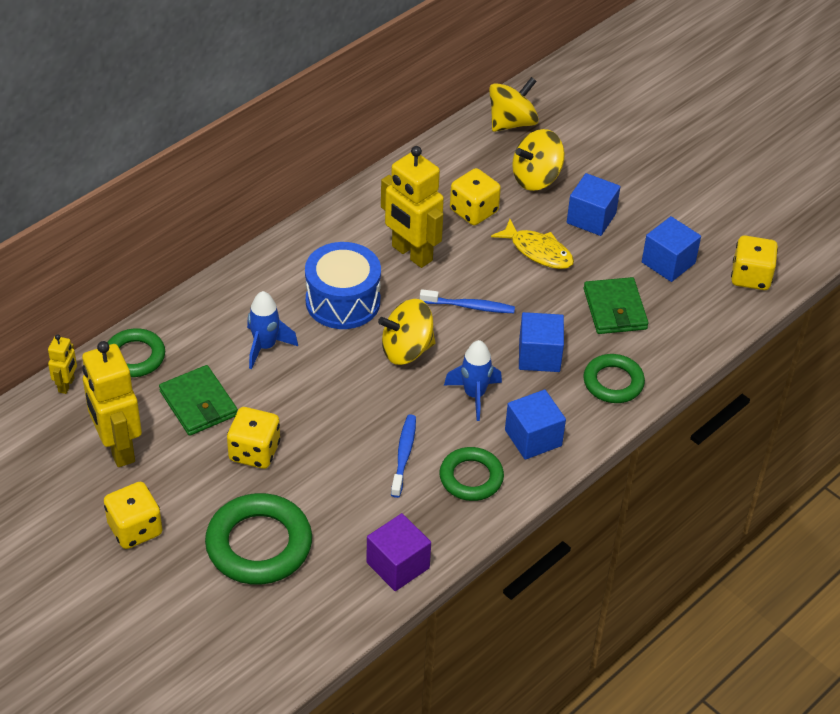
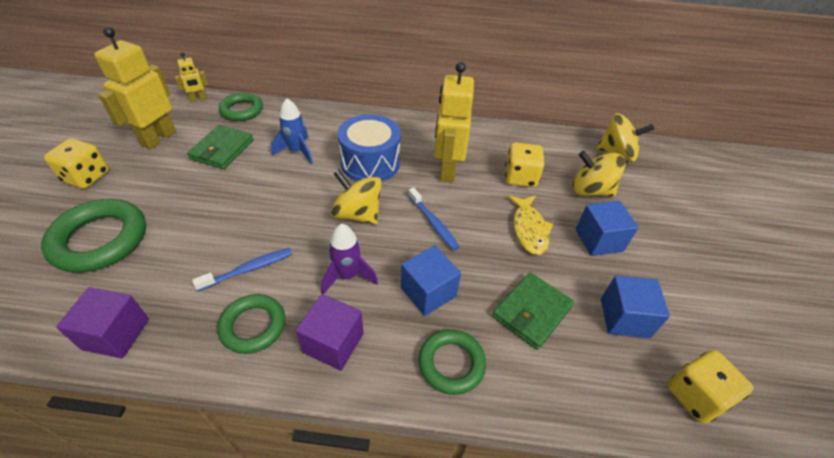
camera: 50 degrees right, 0 degrees up
(254, 452) = (195, 193): yellow dice -> none
(474, 395) = (347, 276): blue rocket -> purple rocket
(533, 438) = (333, 343): blue cube -> purple cube

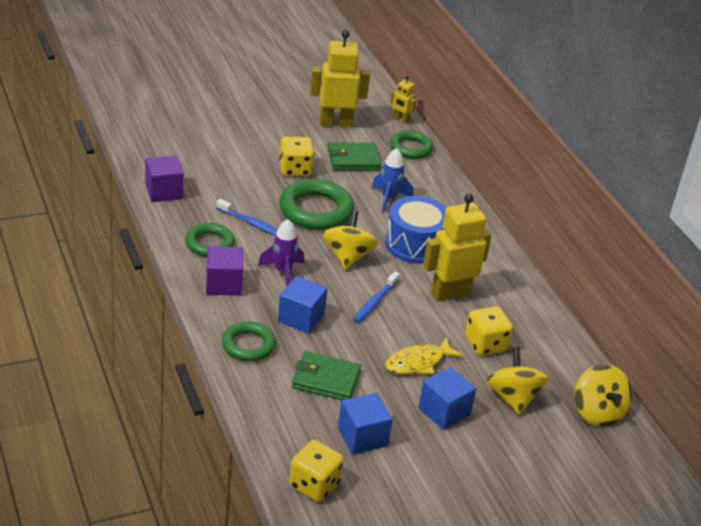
camera: 60 degrees right, 10 degrees down
(86, 177) = (268, 113): yellow dice -> yellow dice (295, 169)
(100, 240) = (222, 149): green ring -> green ring (316, 210)

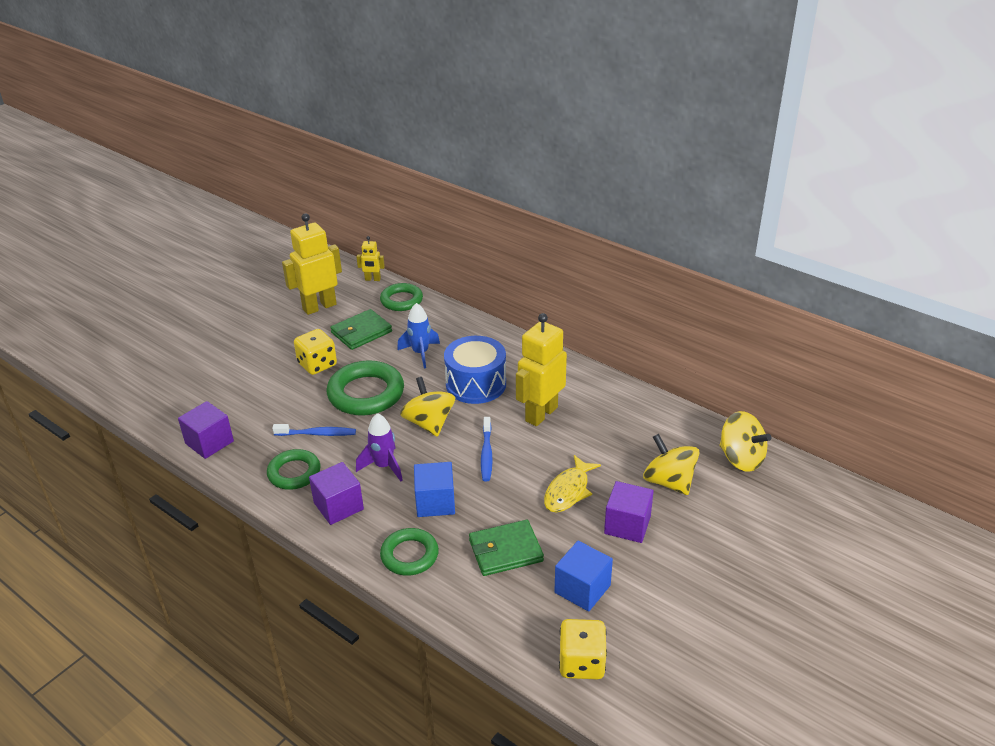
camera: 25 degrees left, 0 degrees up
(444, 411) = (627, 525): blue cube -> purple cube
(485, 344) = (607, 445): yellow dice -> none

